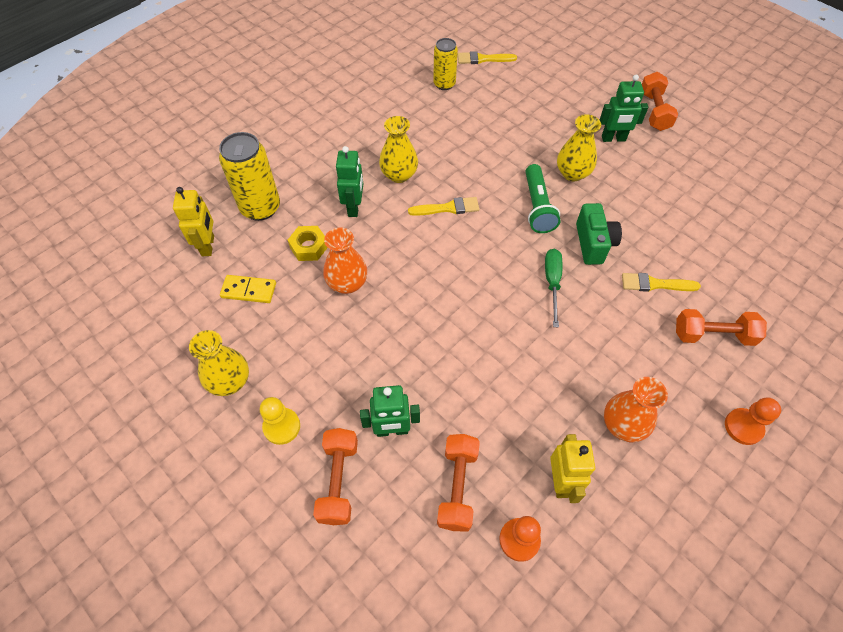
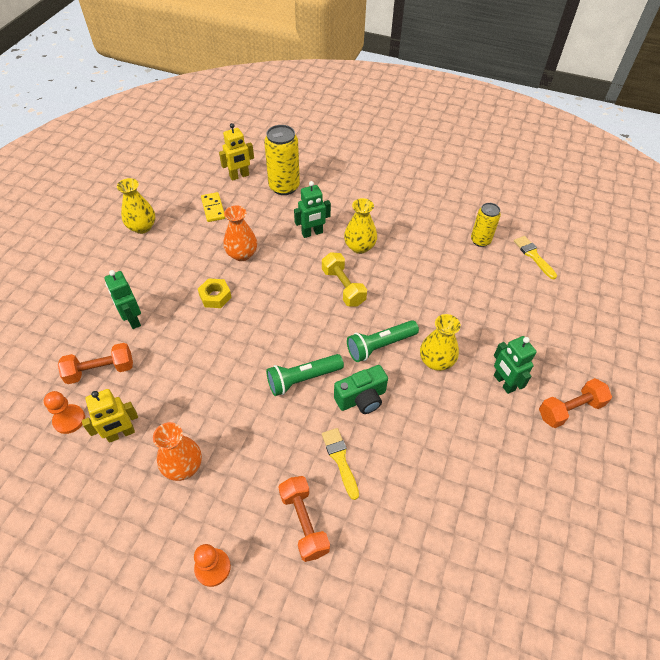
camera: 65 degrees right, 5 degrees down
(281, 426) = (118, 263): yellow pawn -> none
(309, 247) = (263, 223): yellow nut -> yellow nut (215, 296)
(338, 481) = (88, 305): orange dumbbell -> none
(447, 208) = (343, 287): yellow brush -> yellow dumbbell
(552, 283) = (303, 379): green screwdriver -> green flashlight

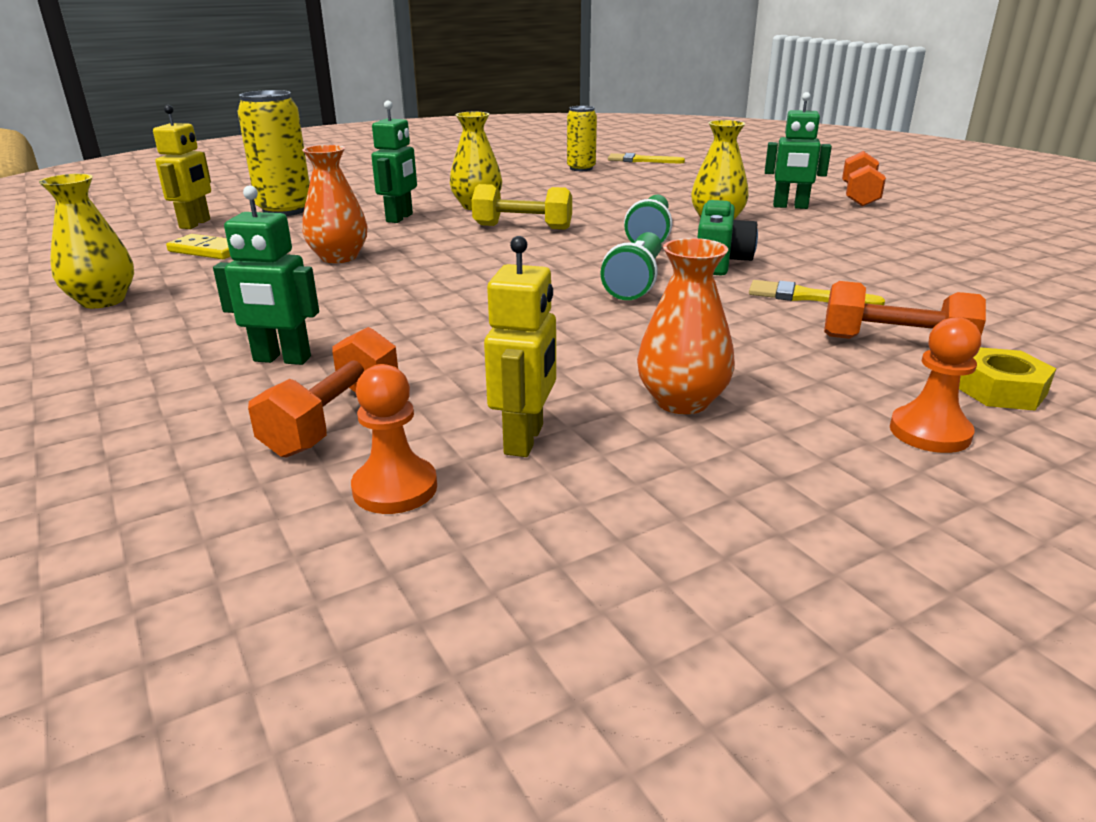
camera: 50 degrees left, 25 degrees down
(215, 296) = (377, 291): yellow nut -> yellow nut (1000, 390)

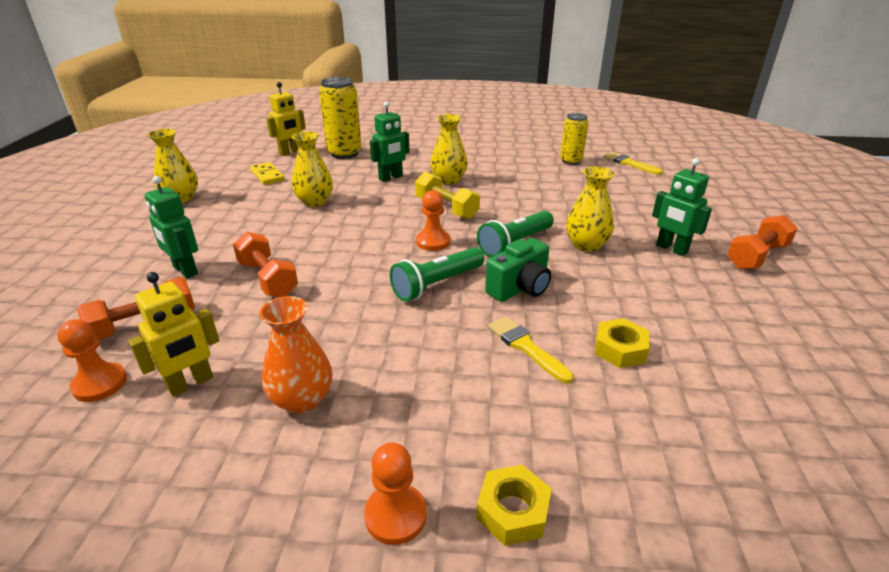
camera: 35 degrees right, 5 degrees up
(339, 257) = (315, 201): orange vase -> yellow vase
(563, 254) = (433, 242): none -> orange pawn
(877, 275) = (620, 349): none -> yellow nut
(895, 344) = (513, 423): orange dumbbell -> orange dumbbell (268, 279)

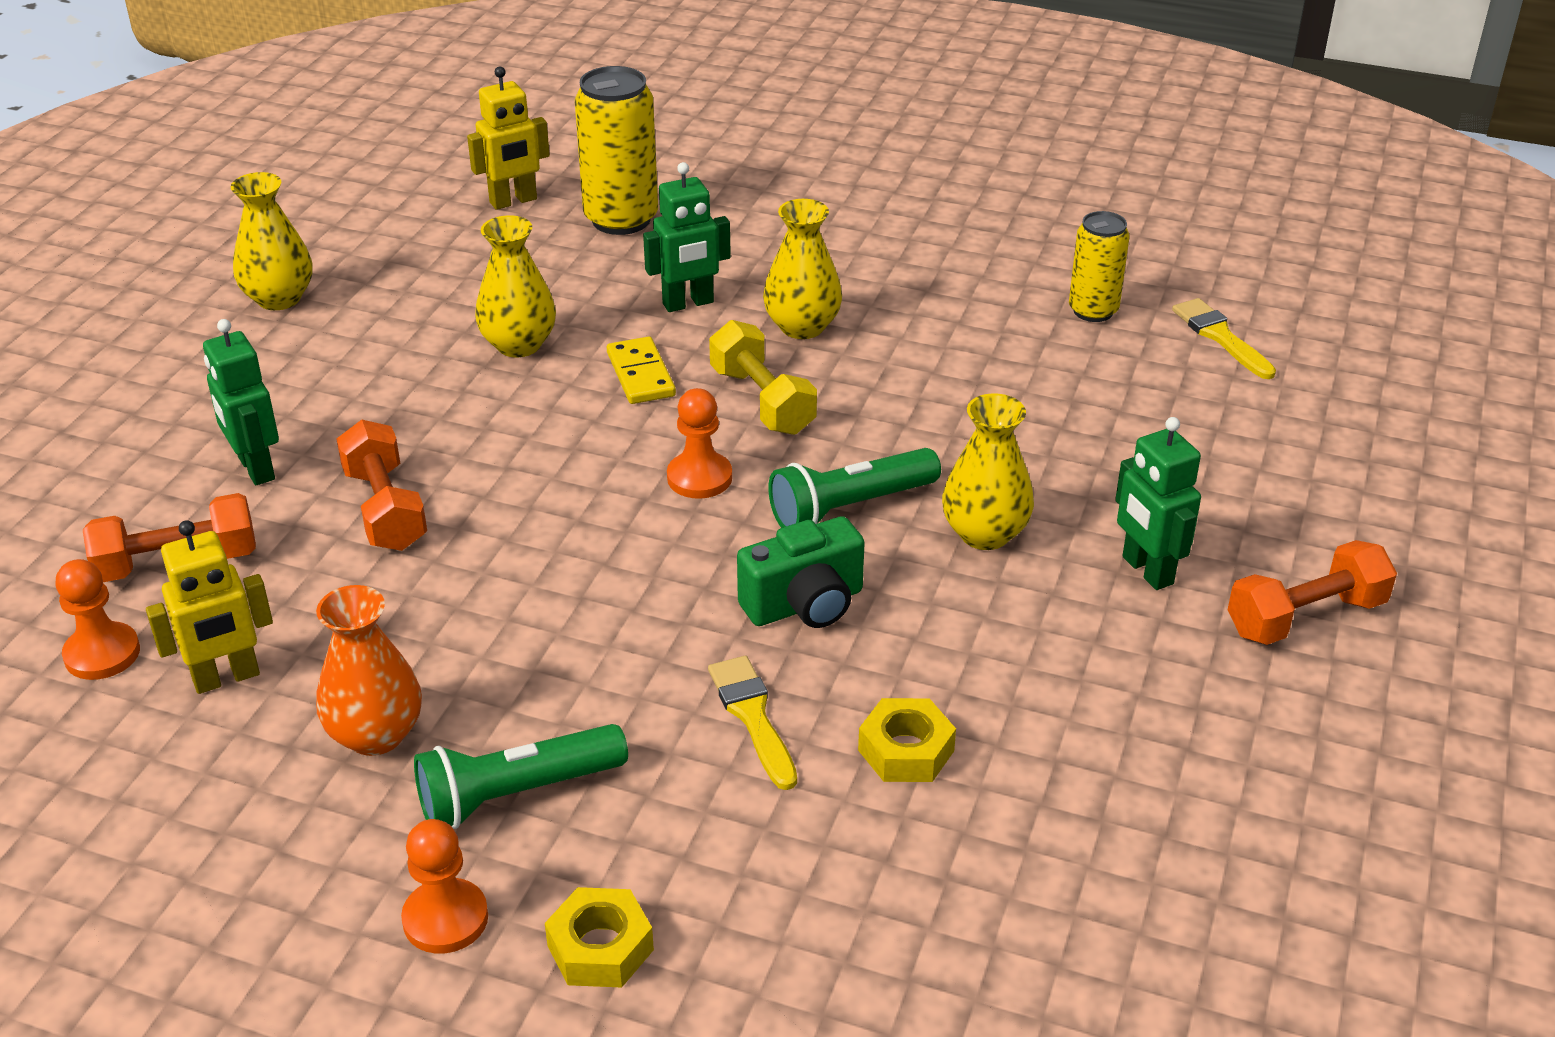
camera: 15 degrees right, 5 degrees up
(267, 175) = (450, 262): yellow domino -> yellow domino (640, 374)
(437, 284) = (664, 571): green flashlight -> green flashlight (517, 794)

